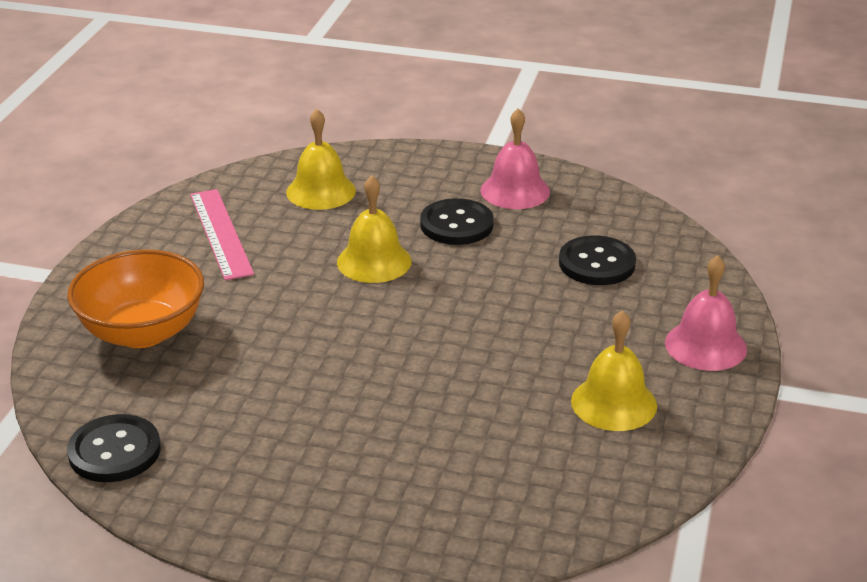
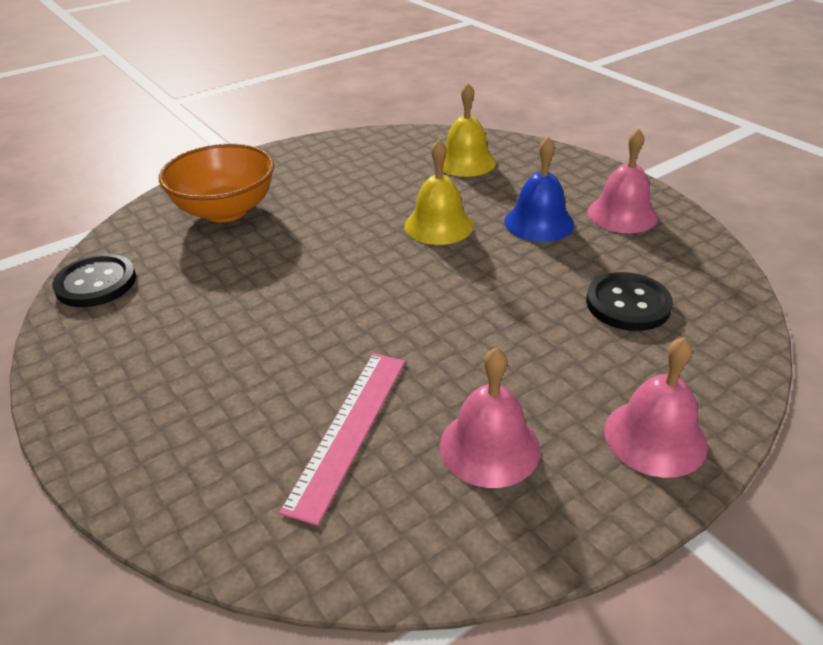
camera: 40 degrees right, 5 degrees up
(220, 233) = (361, 166): pink ruler -> pink ruler (348, 430)
(456, 224) = (539, 222): black button -> blue bell
(614, 403) = (489, 447): yellow bell -> pink bell

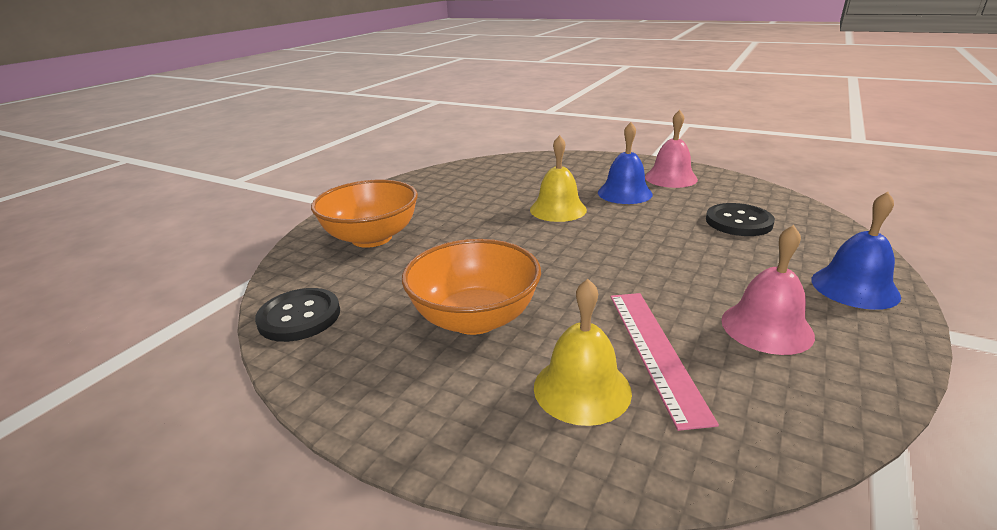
camera: 25 degrees left, 10 degrees down
(229, 335) = (475, 318): none -> orange bowl
(465, 162) = (531, 171): yellow bell -> yellow bell (582, 389)
(655, 437) = (854, 287): pink bell -> blue bell

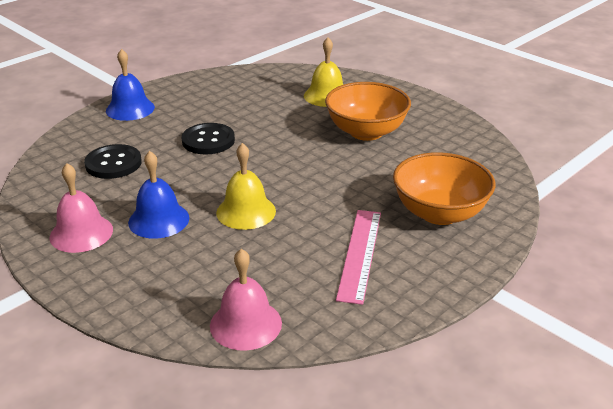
camera: 165 degrees left, 5 degrees up
(299, 317) = (481, 152): black button -> black button (208, 140)
(655, 351) = (279, 102): pink ruler -> pink ruler (360, 254)
(766, 327) = (210, 101): pink bell -> pink bell (245, 324)

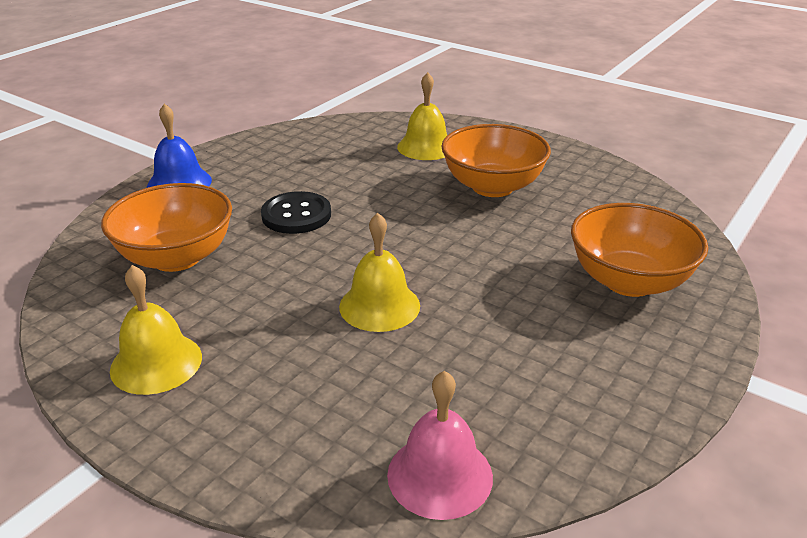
camera: 10 degrees left, 0 degrees up
(81, 233) = (156, 363): pink bell -> yellow bell
(113, 163) = (176, 257): black button -> orange bowl
(159, 220) = (263, 331): blue bell -> none
(360, 254) = (554, 348): pink ruler -> none

